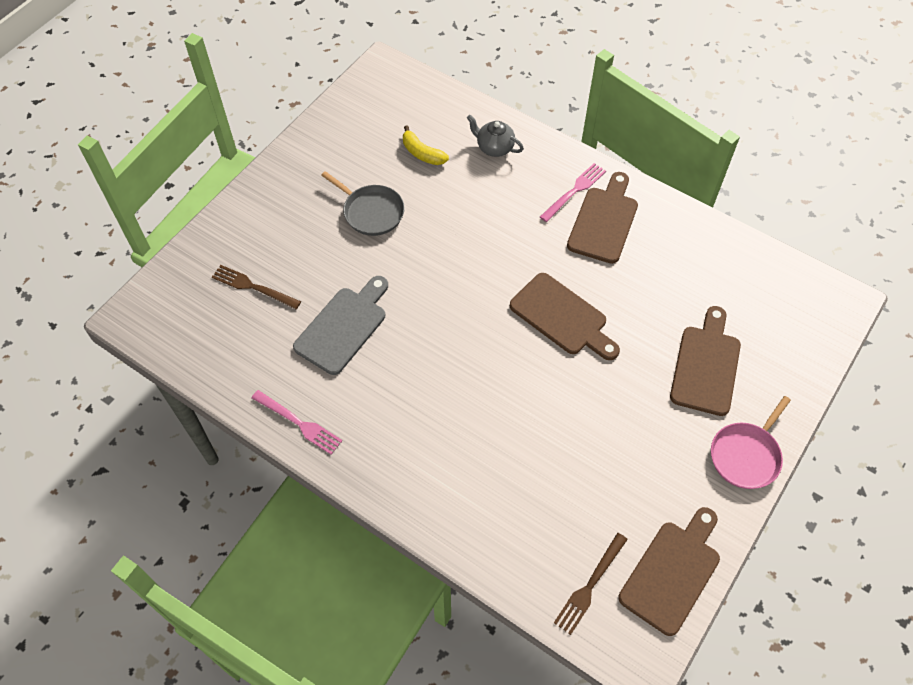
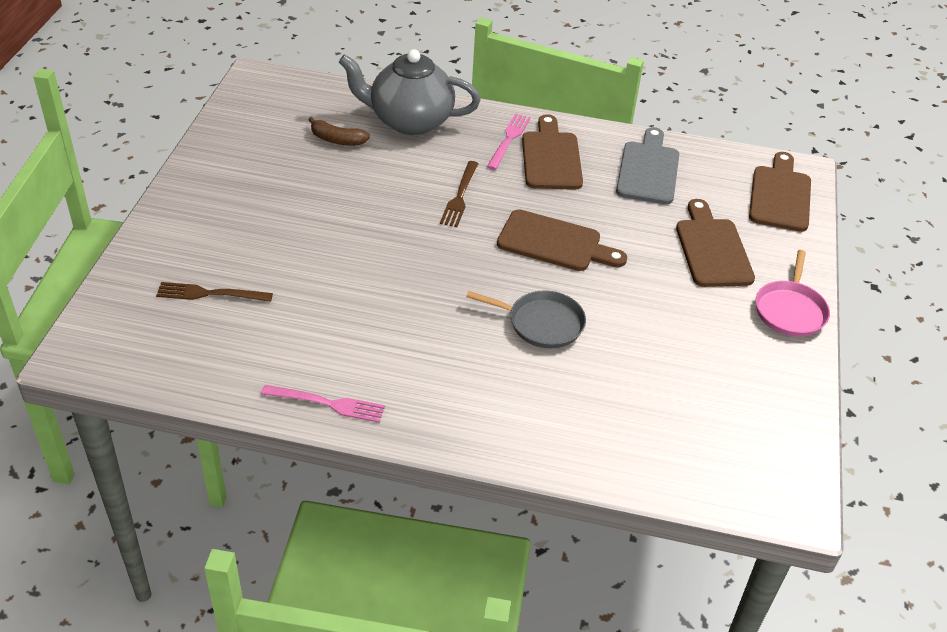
camera: 25 degrees left, 15 degrees down
(343, 327) = (332, 305): grey cutting board -> grey cutting board (648, 170)
(371, 212) = (309, 199): grey pan -> grey pan (542, 323)
(422, 153) = (337, 140): yellow banana -> brown banana
(494, 147) = (409, 121): grey teapot -> grey teapot, size x2.04
(589, 586) = (711, 460): brown fork -> brown fork (460, 197)
(672, 572) = (781, 424): brown cutting board -> brown cutting board (780, 195)

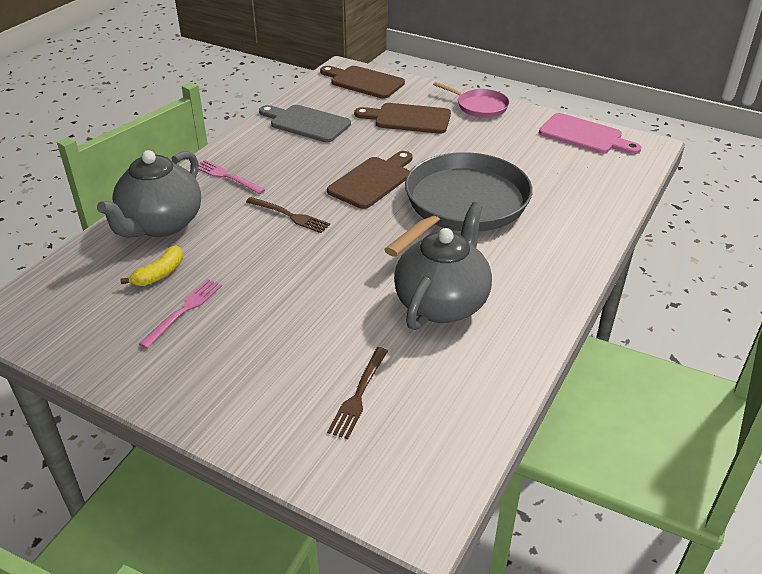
camera: 70 degrees left, 5 degrees down
(329, 404) = (529, 332): pink fork -> pink fork (184, 310)
(337, 140) = (159, 274): brown banana -> yellow banana
(355, 330) = (442, 303): none -> grey teapot
(542, 323) = (462, 205): grey pan -> grey pan, size x2.05
(551, 157) = (264, 161): brown cutting board -> none
(779, 428) = (584, 135): none -> pink cutting board

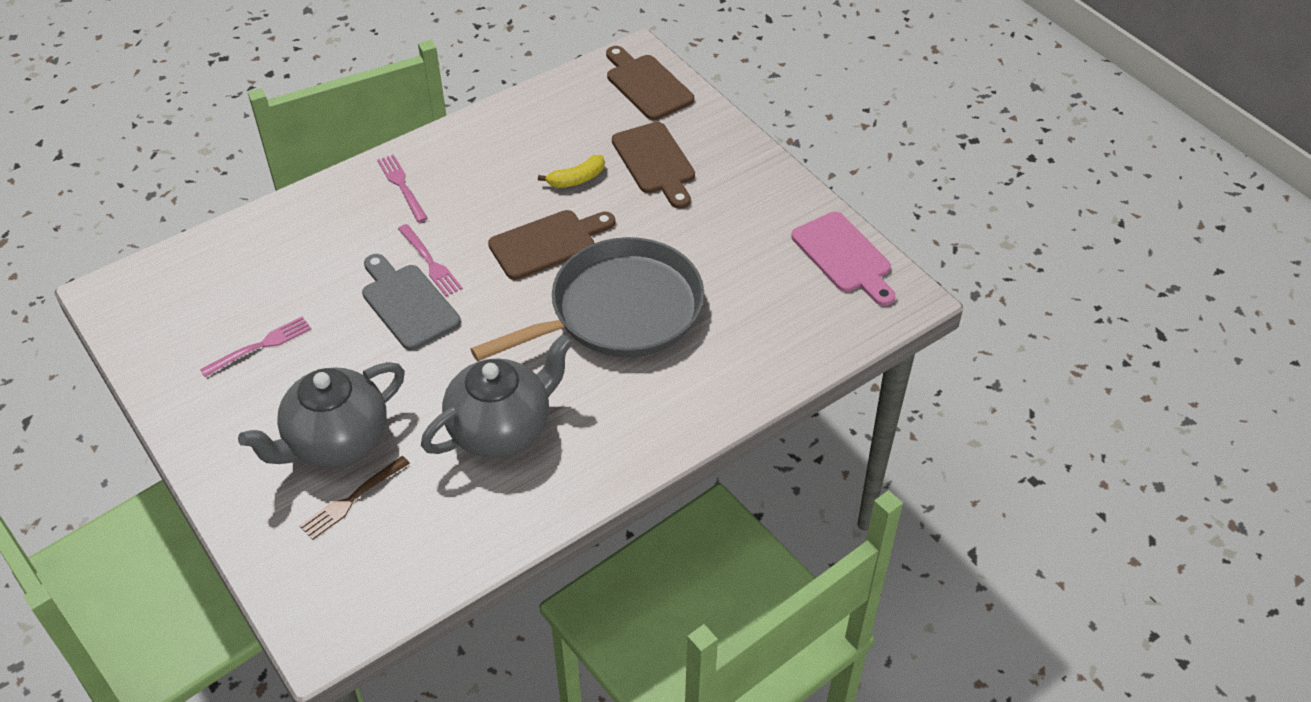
camera: 25 degrees right, 10 degrees up
(159, 274) = (264, 293): yellow banana -> yellow banana (576, 179)
(161, 225) = (300, 230): grey teapot -> grey teapot (336, 442)
(290, 216) = (431, 263): brown fork -> pink fork
(306, 123) = (536, 133): grey cutting board -> grey cutting board (408, 303)
(408, 119) = (655, 162): brown cutting board -> brown cutting board turned 150 degrees counterclockwise
(479, 106) = (755, 168): pink pan -> none

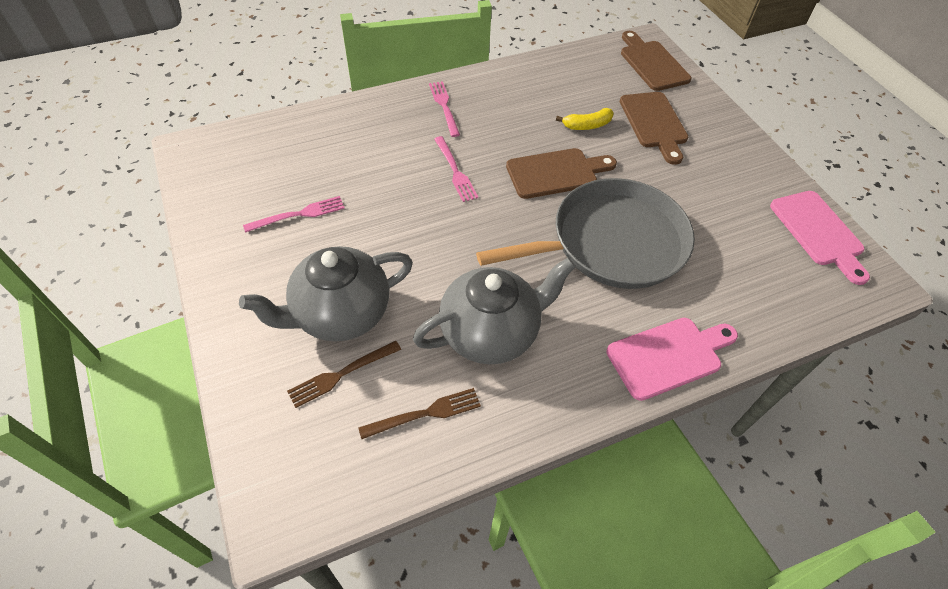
camera: 10 degrees right, 5 degrees up
(408, 303) = (429, 202): grey cutting board -> none
(448, 518) = (426, 413): none -> brown fork
(690, 416) = (668, 356): none -> pink cutting board

